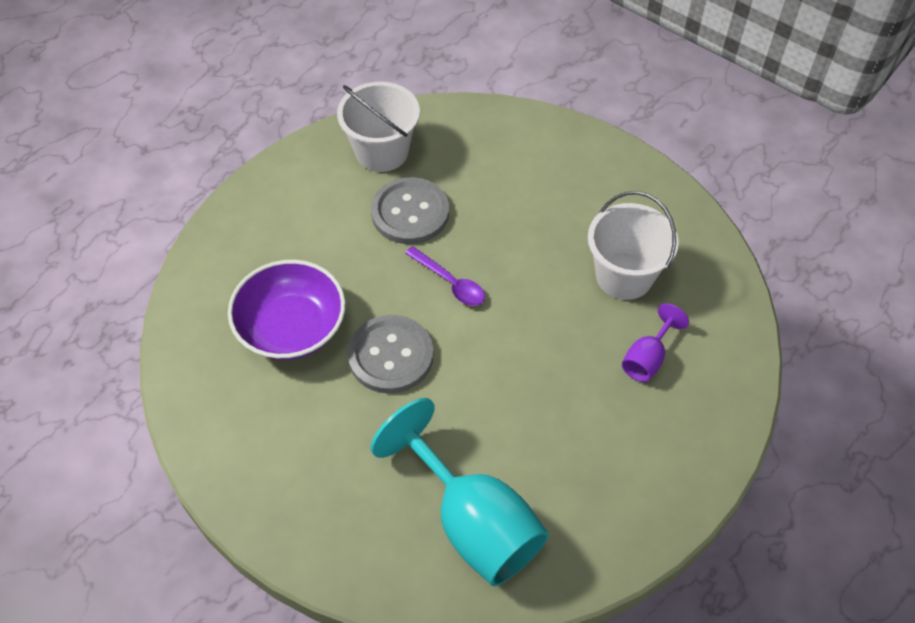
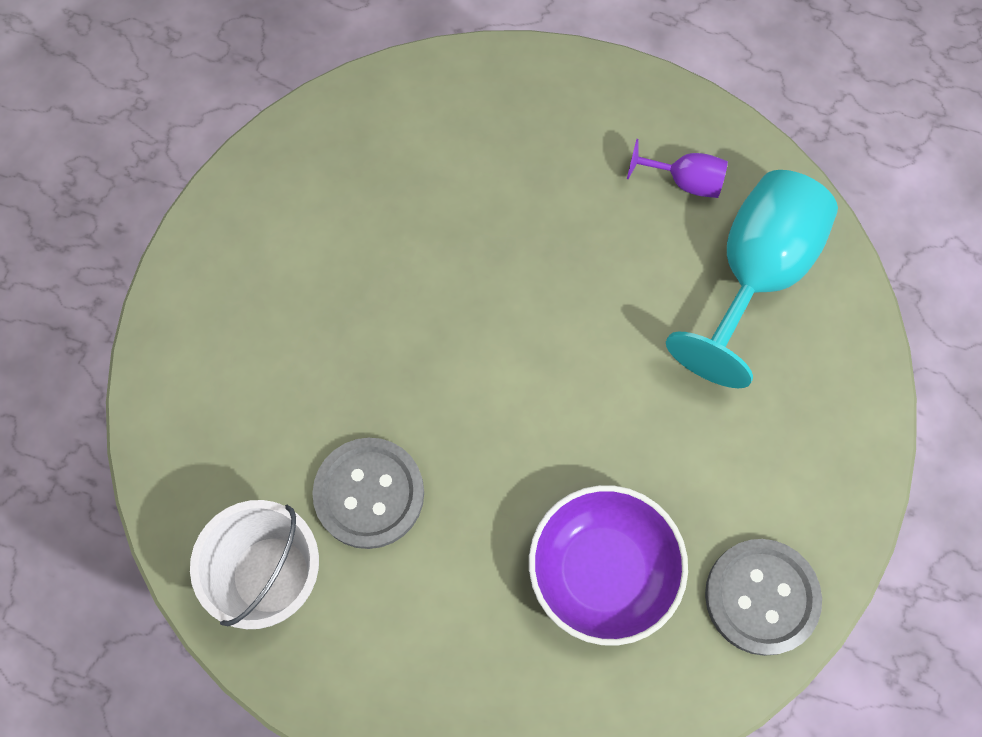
camera: 110 degrees left, 15 degrees up
(390, 355) = (594, 433): grey button -> grey button (761, 597)
(450, 282) = (463, 403): purple spoon -> none
(624, 276) = (381, 211): white bucket -> none
(647, 358) = (487, 160): purple goblet -> purple goblet (684, 181)

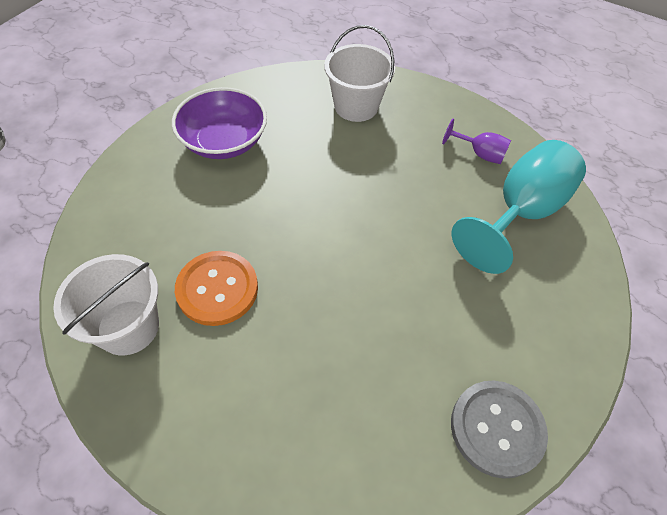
camera: 10 degrees right, 15 degrees down
(369, 494) = (217, 289): grey button -> orange button
(481, 131) = (356, 106): none -> white bucket
(603, 570) = (374, 379): purple bowl -> purple bowl (224, 141)

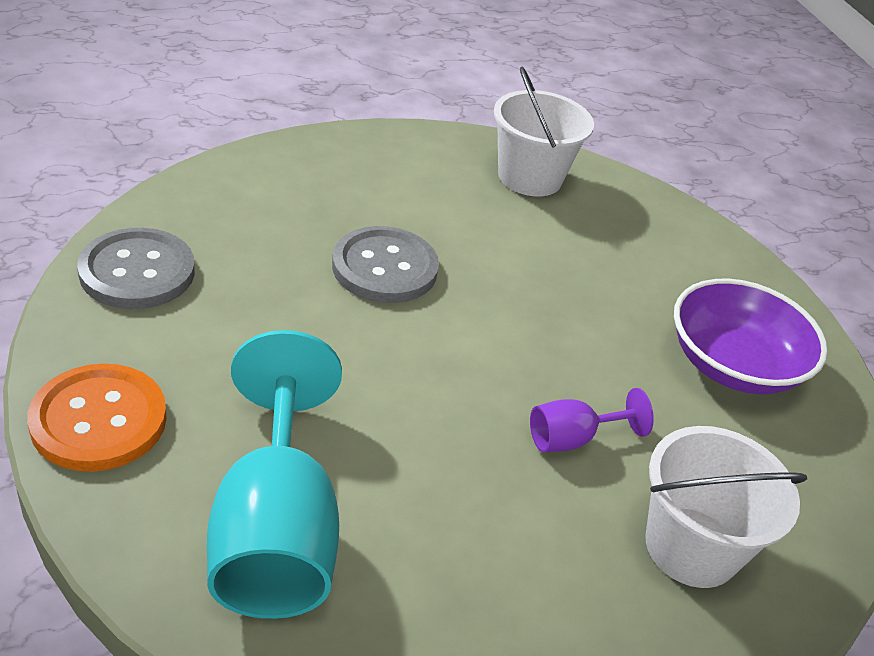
camera: 130 degrees right, 15 degrees down
(217, 289) = (508, 234): orange button -> orange button (99, 420)
(328, 317) = (384, 268): none -> grey button
(480, 154) = (425, 603): purple goblet -> purple goblet (572, 439)

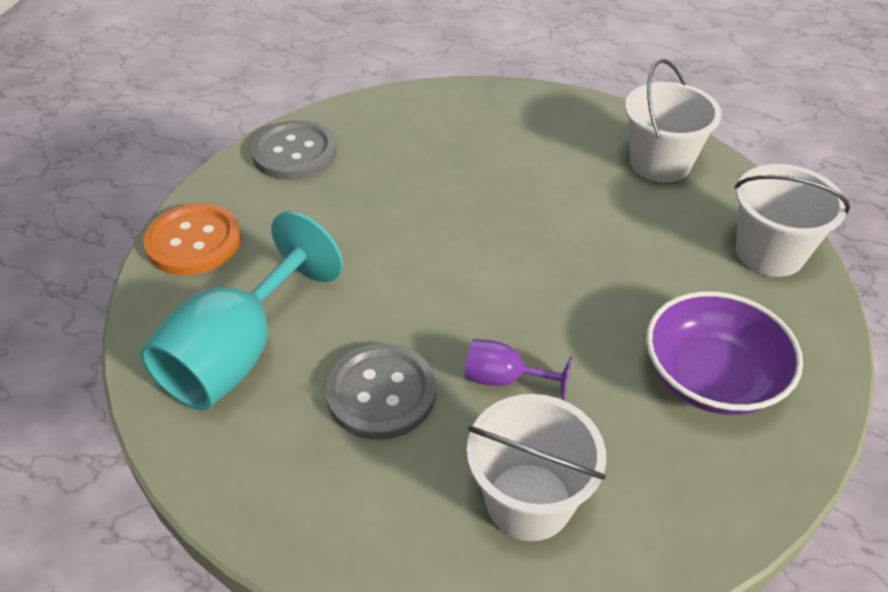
camera: 40 degrees right, 5 degrees up
(384, 268) = (469, 201): grey button -> grey button (381, 393)
(683, 235) = (769, 252): none -> white bucket

